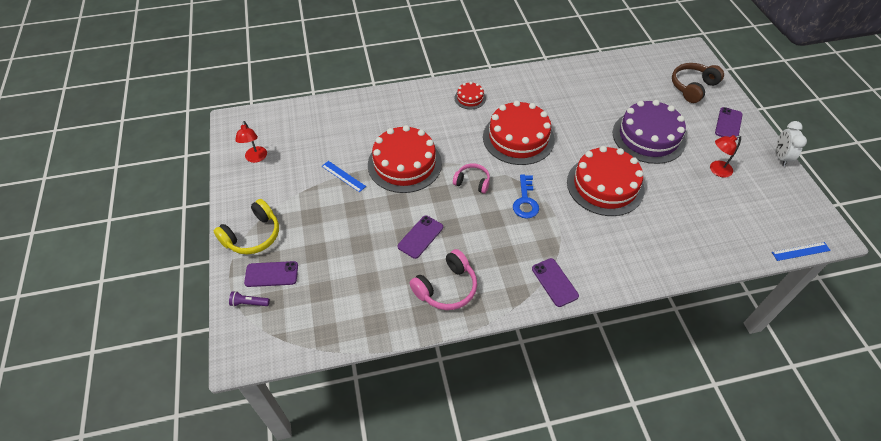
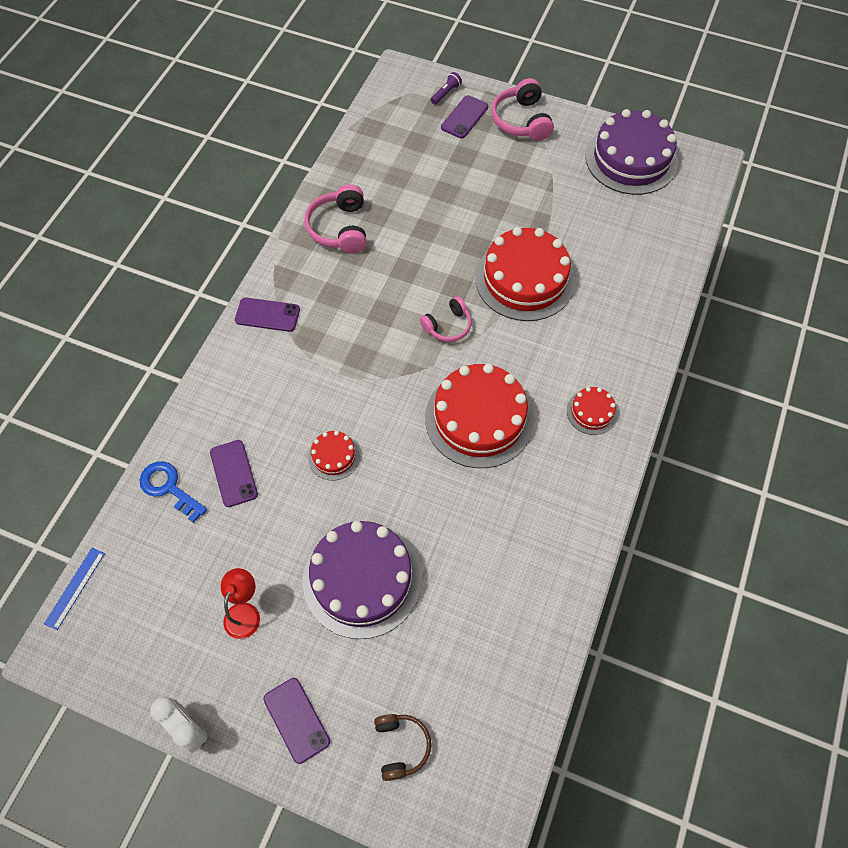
camera: 125 degrees right, 10 degrees up
(253, 235) = (521, 121): yellow headphones -> pink headphones
(256, 158) = (631, 159): red lamp -> purple cake
(343, 176) = (548, 218): blue ruler -> none
(420, 237) = (414, 240): purple phone -> purple phone (233, 473)
(525, 201) = (381, 358): blue key -> blue key (169, 488)
(605, 185) = (334, 456): red cake -> red cake, size x0.47
(692, 87) = (401, 746): brown headphones -> brown headphones, size x0.65

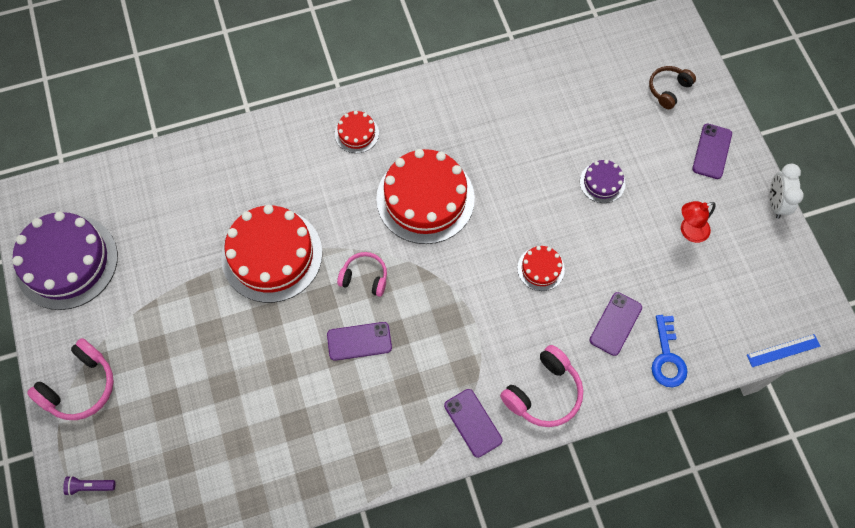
camera: 130 degrees left, 5 degrees up
(340, 228) = (337, 443): pink headphones -> pink headphones (543, 393)
(362, 579) = (602, 182): purple cake -> purple cake, size x0.47
(464, 117) = (113, 442): purple phone -> purple phone (359, 341)

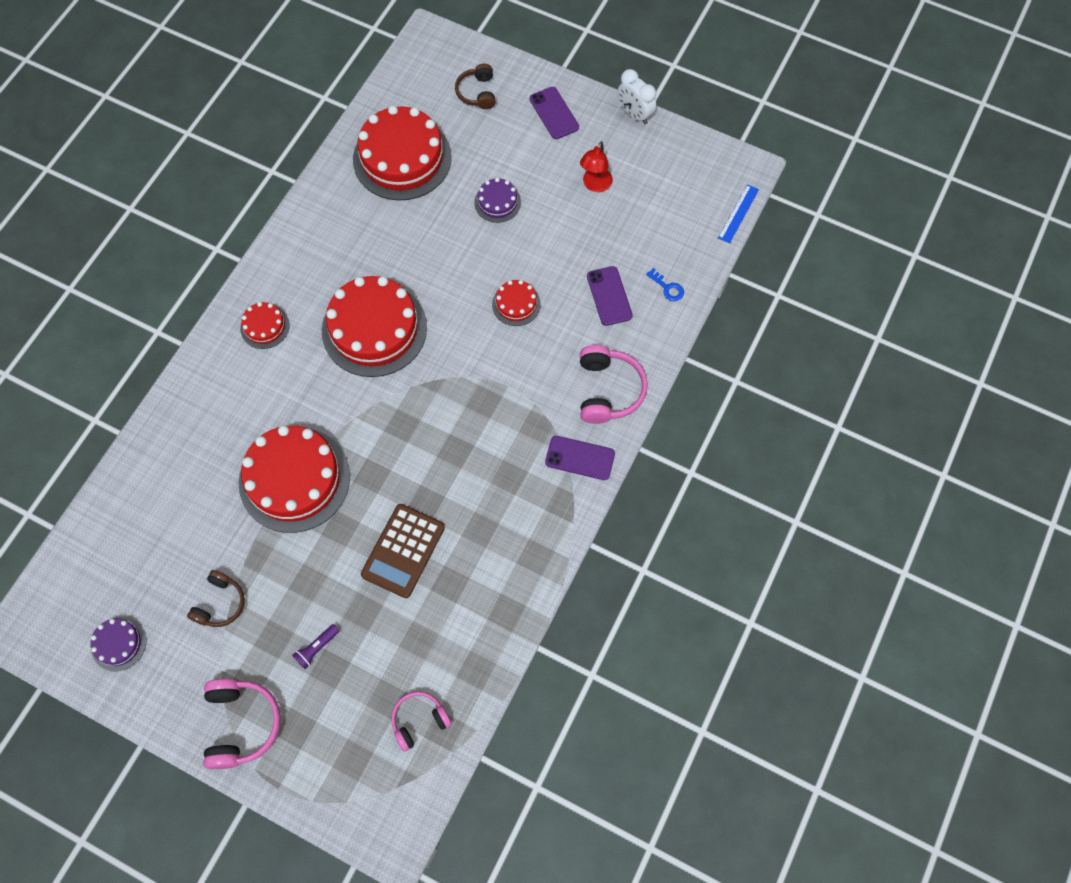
camera: 45 degrees left, 0 degrees up
(67, 262) = (118, 643): purple cake -> purple cake, size x0.47
(90, 486) = (334, 786): purple flashlight -> purple flashlight (317, 648)
(147, 294) = (220, 603): none -> brown headphones
(289, 371) = (403, 551): none -> brown calculator
(359, 341) = (434, 479): purple phone -> none
(364, 277) = (388, 429): pink headphones -> pink headphones (419, 721)
(565, 93) = (402, 158): none -> red cake
(667, 357) = (667, 287): blue key -> blue key, size x0.59

